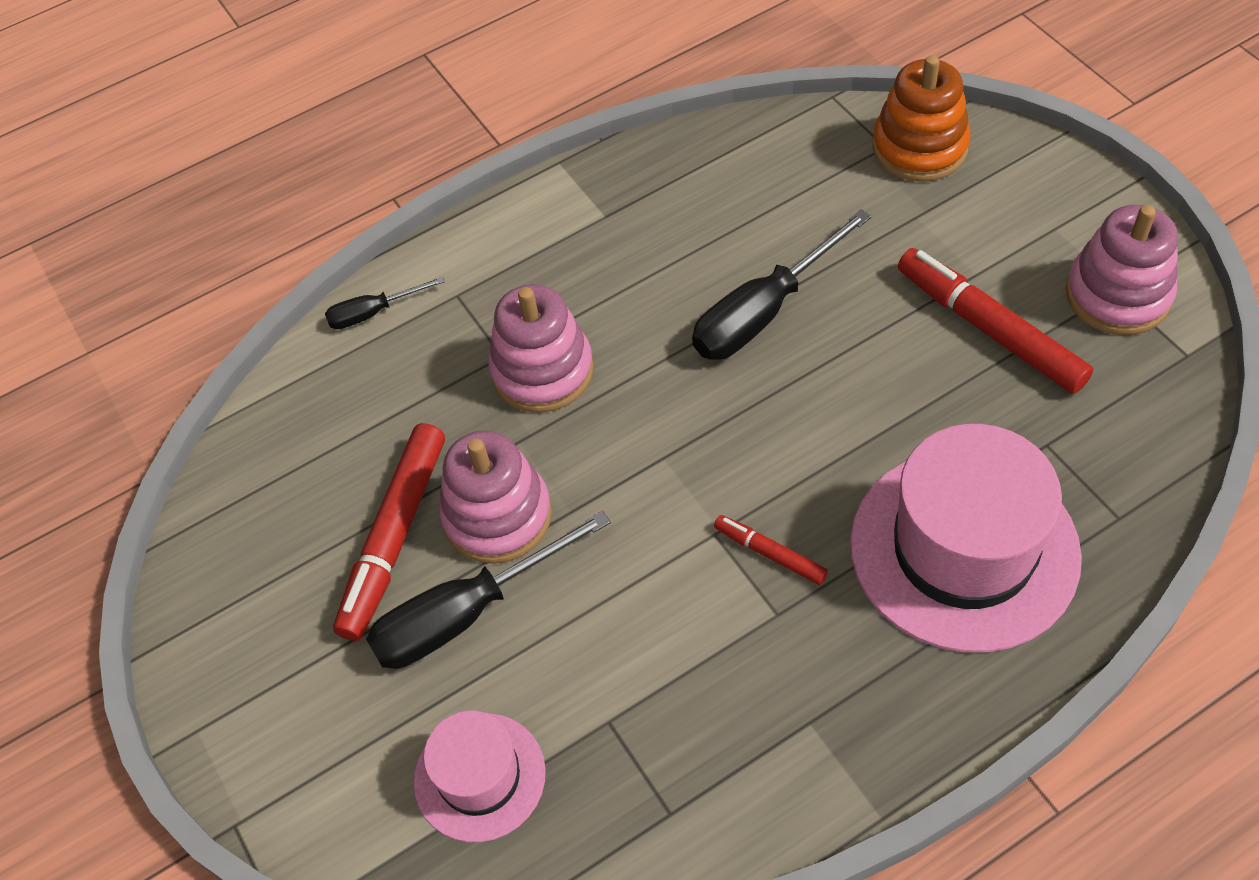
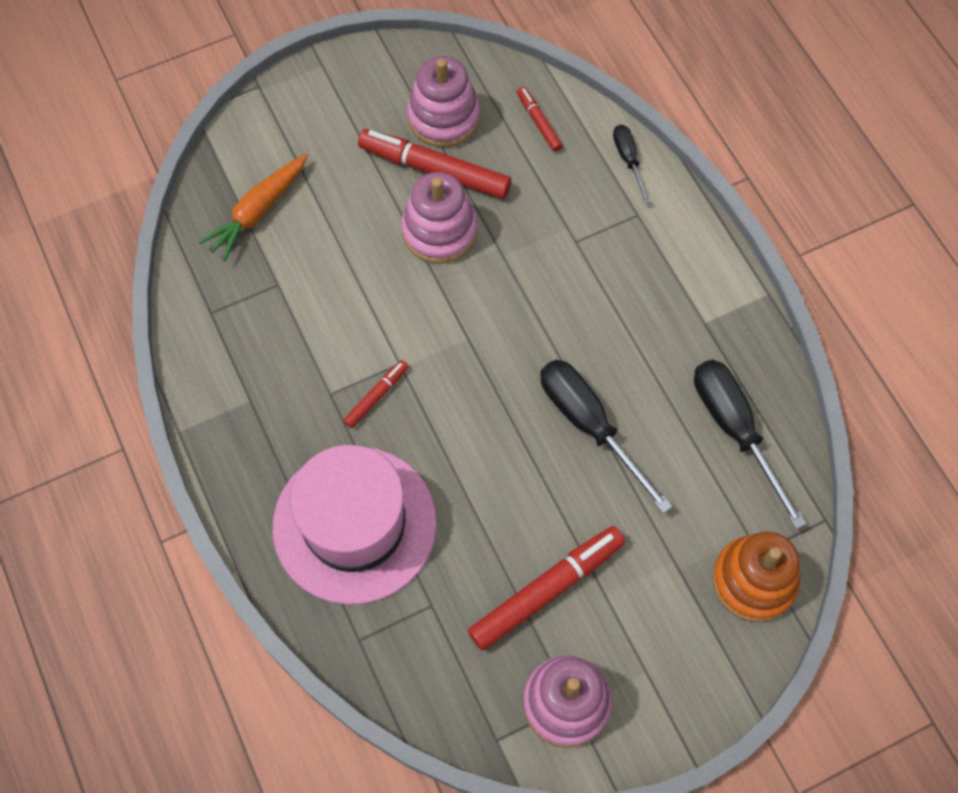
camera: 90 degrees right, 10 degrees up
(312, 419) = (539, 122): none -> red marker
(466, 613) = (369, 209): black screwdriver -> black screwdriver (735, 430)
(479, 776) = (258, 211): pink hat -> orange carrot
(542, 371) = (557, 267): pink stacking toy -> pink stacking toy (443, 117)

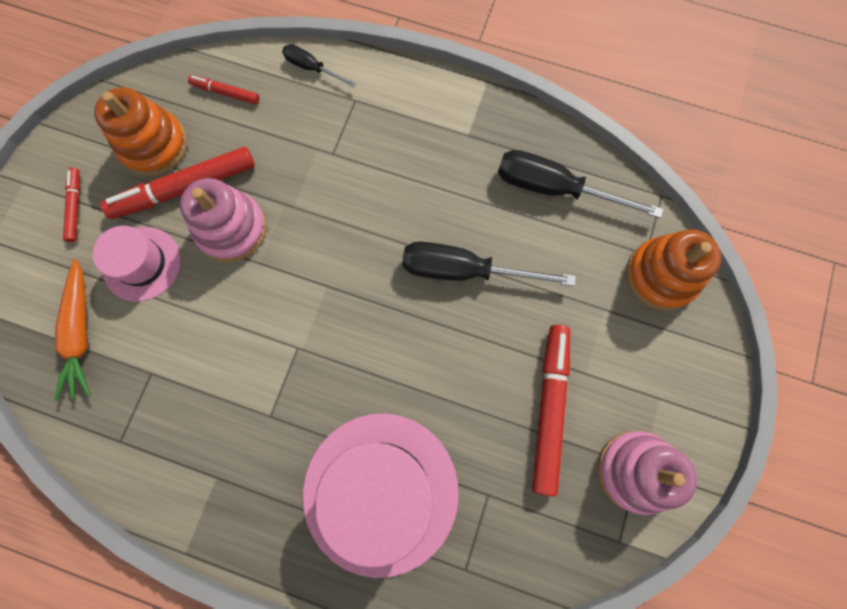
camera: 45 degrees left, 10 degrees up
(348, 199) = (142, 264): none -> pink hat
(376, 396) = (304, 386): red marker -> red marker (75, 207)
(443, 117) = (154, 145): pink stacking toy -> orange stacking toy

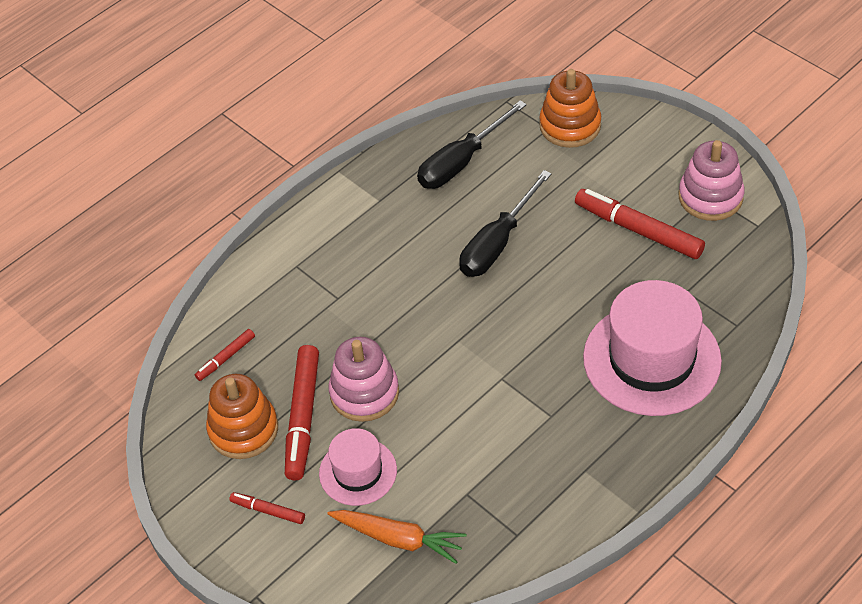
camera: 60 degrees left, 25 degrees down
(312, 68) = (244, 286): black screwdriver -> none

